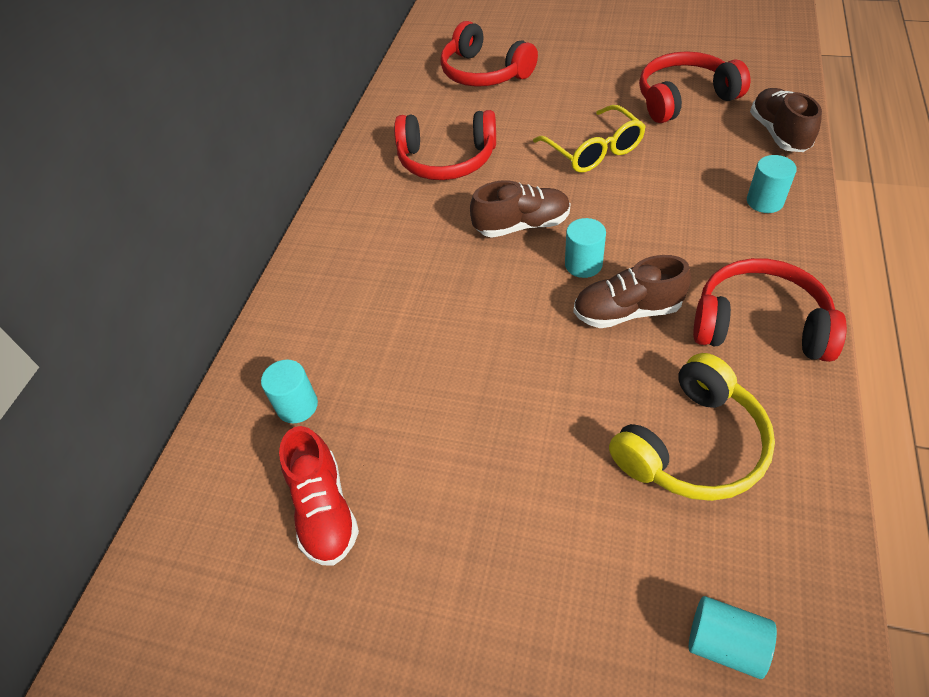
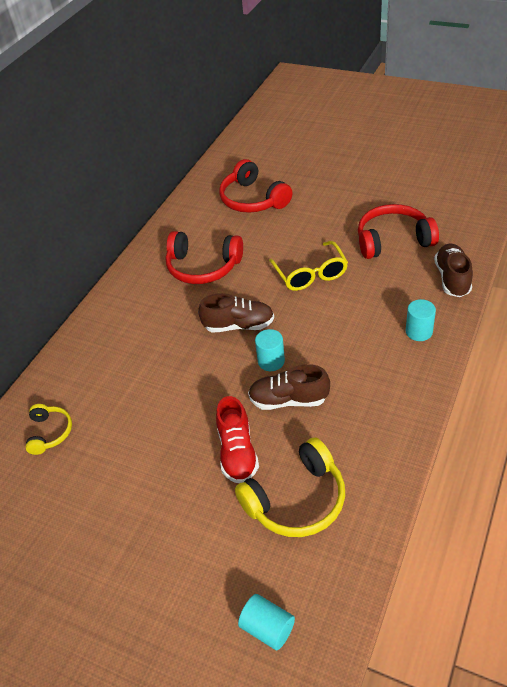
camera: 10 degrees right, 5 degrees down
(297, 406) = (50, 433): turquoise cylinder -> yellow headphones
(324, 510) = (48, 503): red shoe -> red shoe (237, 452)
(759, 324) = (376, 423): red headphones -> none

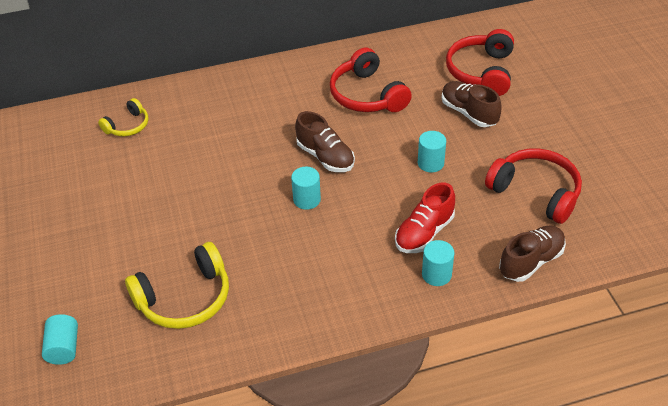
camera: 45 degrees right, 0 degrees up
(237, 452) = (199, 236): red shoe -> red shoe (424, 233)
(288, 400) = (277, 235): brown shoe -> brown shoe (469, 113)
(296, 500) = (185, 298): yellow headphones -> yellow headphones turned 45 degrees counterclockwise
(310, 274) = (430, 163): yellow glasses -> turquoise cylinder

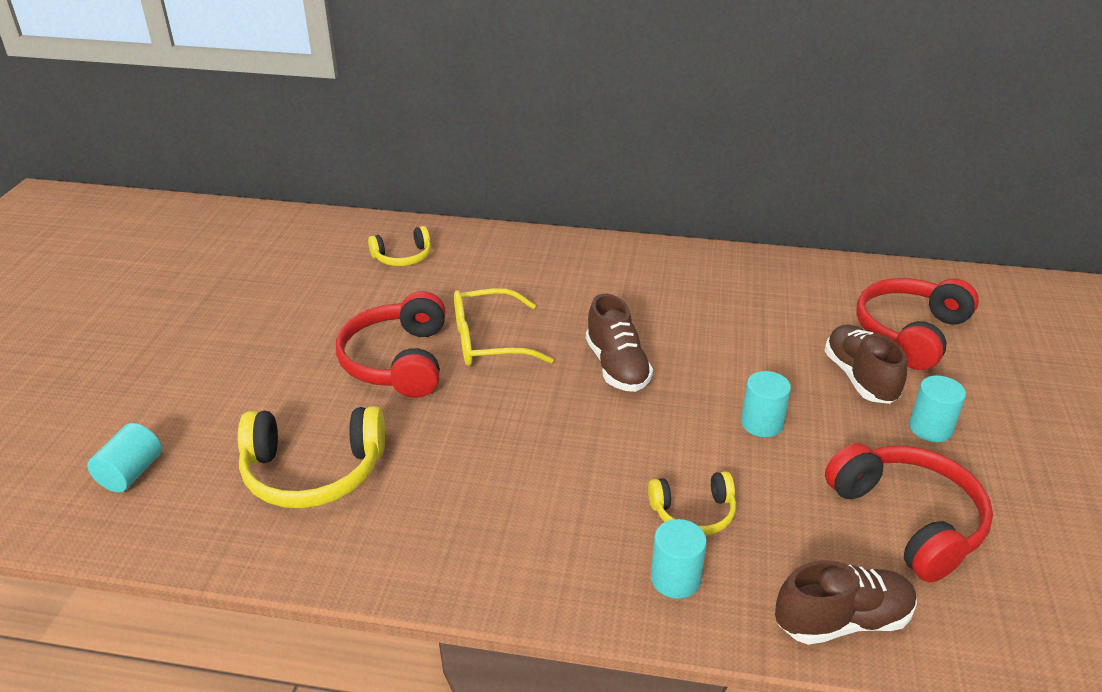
camera: 25 degrees right, 10 degrees down
(233, 168) = (489, 341): none -> yellow glasses
(307, 199) = (556, 409): turquoise cylinder -> turquoise cylinder (930, 428)
(367, 95) = (724, 312): red headphones -> red headphones (398, 361)
(424, 233) = (693, 513): red shoe -> yellow headphones

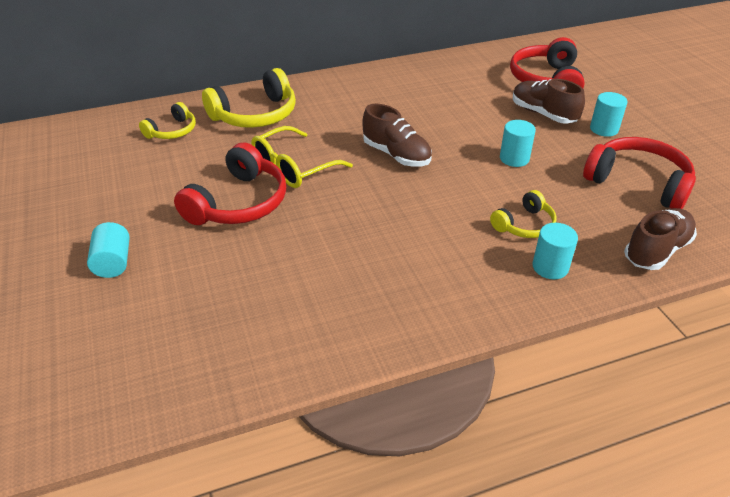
camera: 30 degrees left, 5 degrees up
(131, 473) = (89, 365): turquoise cylinder -> turquoise cylinder (113, 262)
(313, 472) = (246, 301): yellow headphones -> yellow headphones (255, 115)
(398, 361) = (238, 203): red headphones -> red headphones turned 120 degrees counterclockwise

